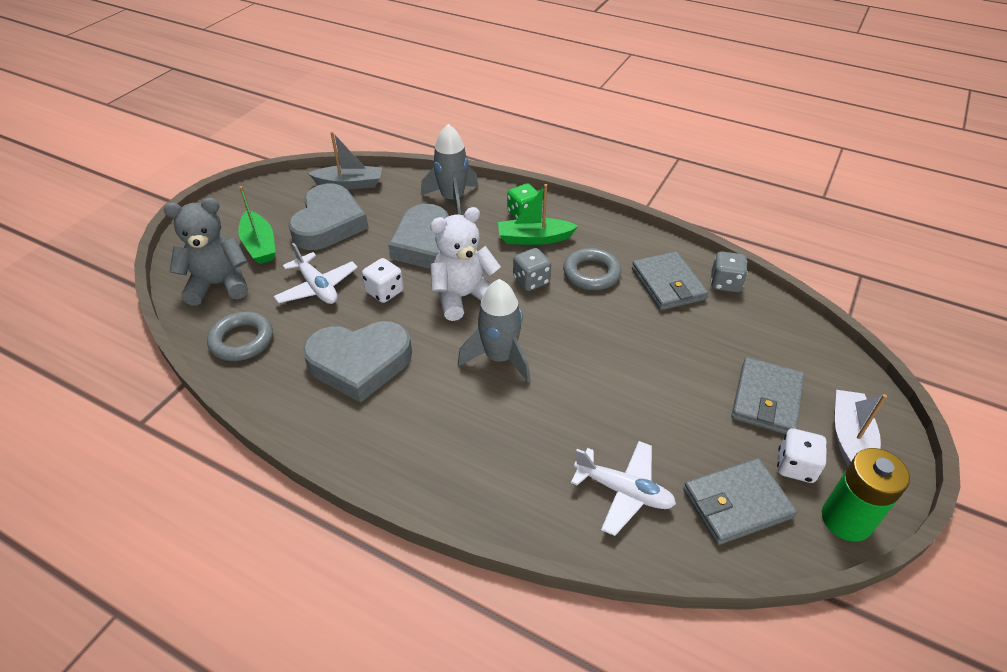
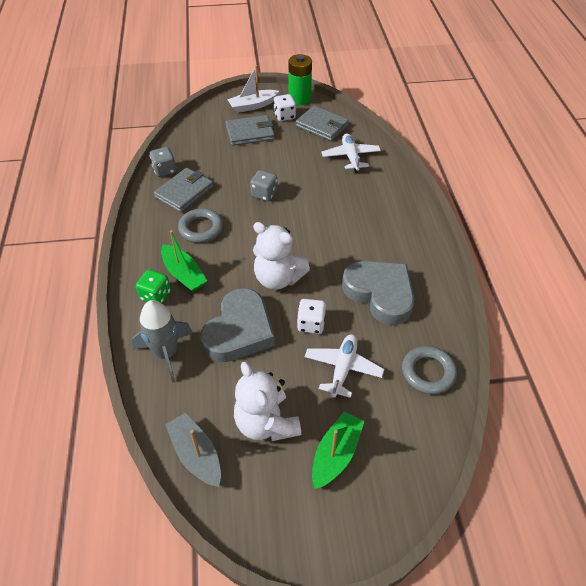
camera: 125 degrees left, 5 degrees up
(219, 285) = (401, 440): grey teddy bear -> none
(329, 223) = (266, 423): grey heart -> white teddy bear
(499, 358) = (314, 234): grey rocket -> none
(531, 281) = (233, 253): grey dice -> grey dice (264, 194)

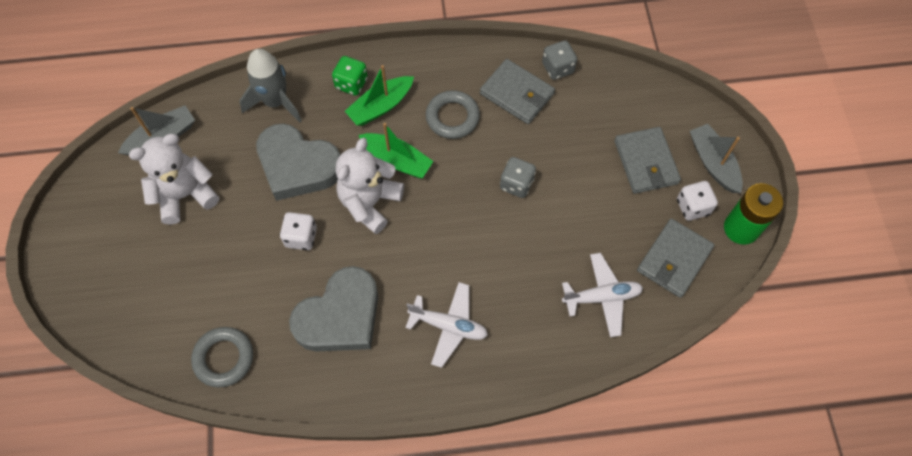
camera: 90 degrees right, 15 degrees up
(252, 106) = (713, 163): white boat -> grey boat
(336, 454) = (143, 257): green boat -> green boat (397, 160)
(343, 368) = (239, 268): white plane -> white plane (448, 326)

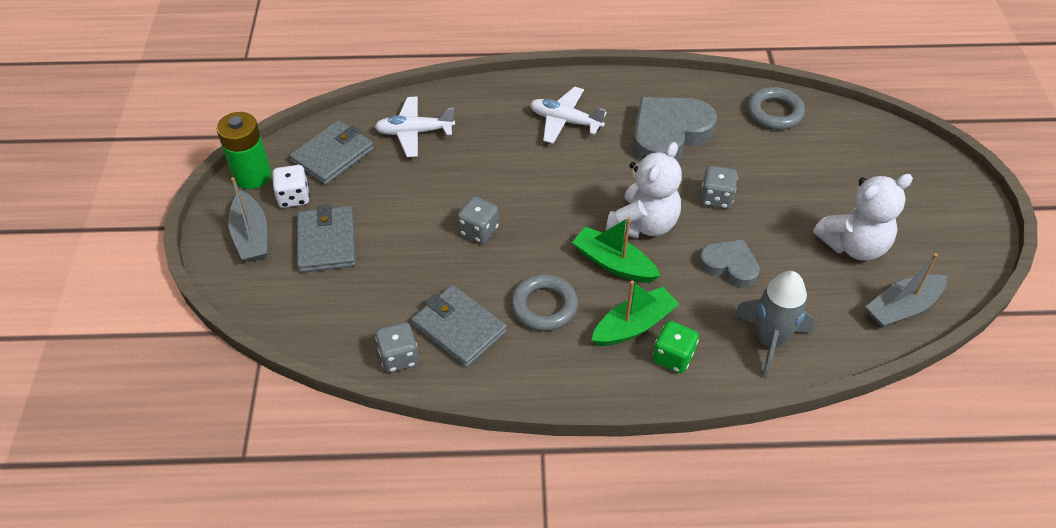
camera: 175 degrees left, 15 degrees down
(298, 166) = (730, 266): grey heart -> grey heart, size x0.58
(301, 237) = (716, 198): white dice -> grey dice

